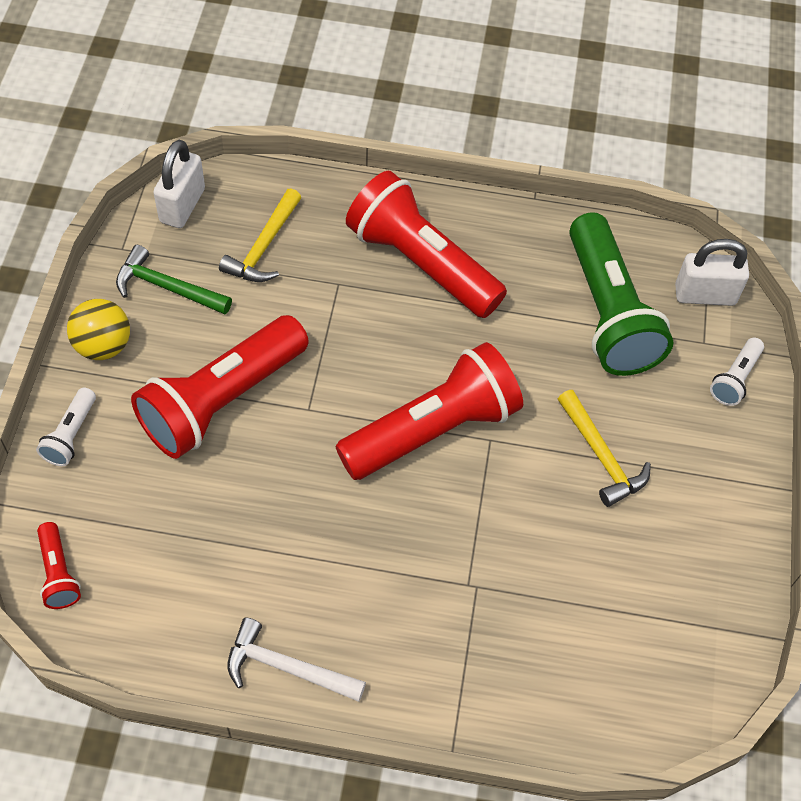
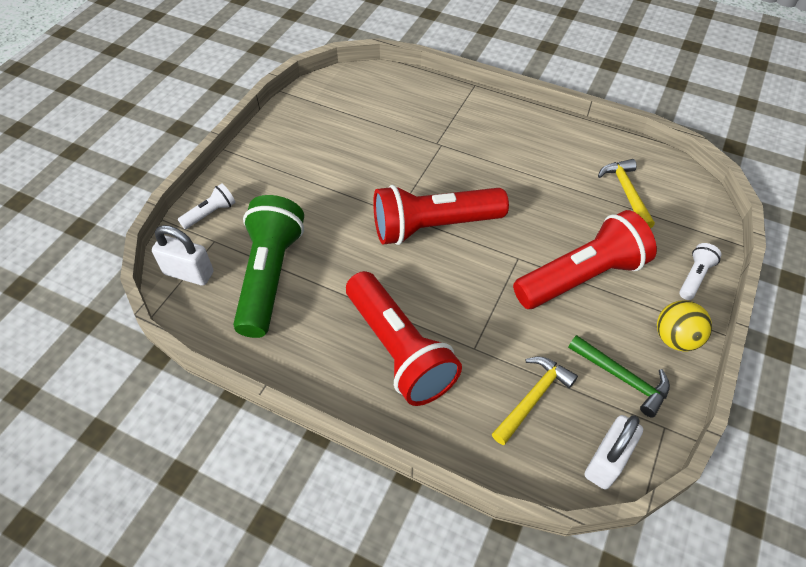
camera: 160 degrees left, 5 degrees down
(58, 573) = (693, 198): red flashlight -> none
(287, 668) = (555, 130): white hammer -> none
(601, 455) = (328, 189): yellow hammer -> yellow hammer (626, 193)

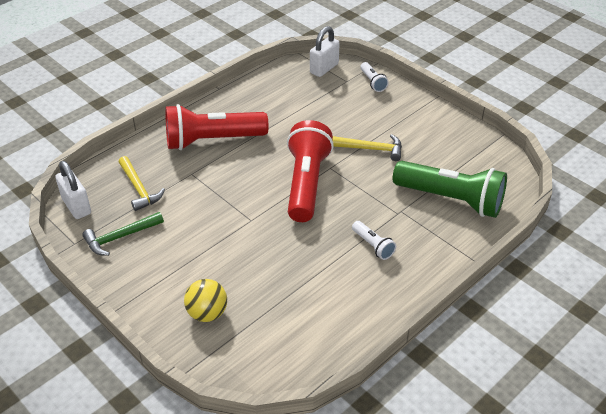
camera: 110 degrees right, 10 degrees down
(270, 276) = (303, 99): green flashlight -> green flashlight (451, 200)
(581, 277) = (212, 250): red flashlight -> none
(626, 193) = (281, 319): yellow hammer -> yellow hammer (371, 149)
(675, 338) = (127, 281): yellow ball -> yellow ball (207, 313)
(694, 277) = (169, 322): white flashlight -> white flashlight (373, 246)

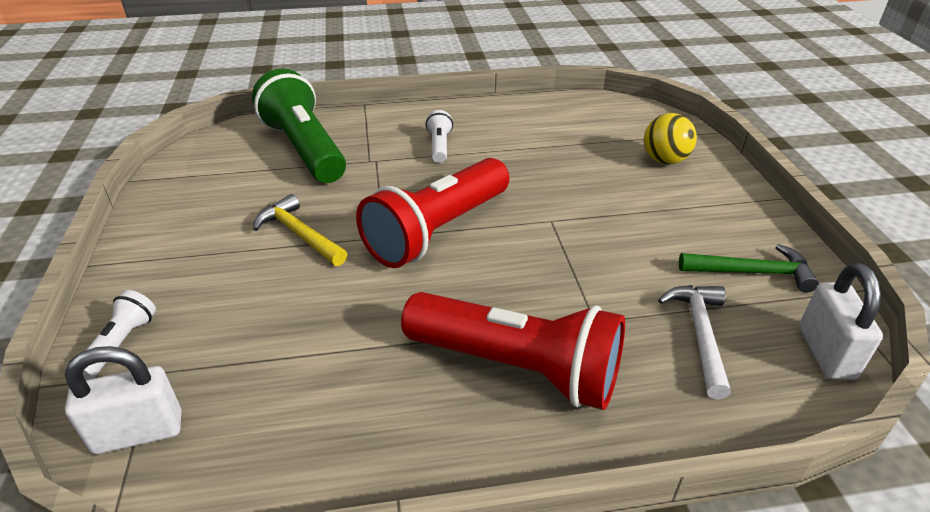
camera: 145 degrees left, 5 degrees down
(139, 188) = (700, 335): yellow hammer -> white hammer

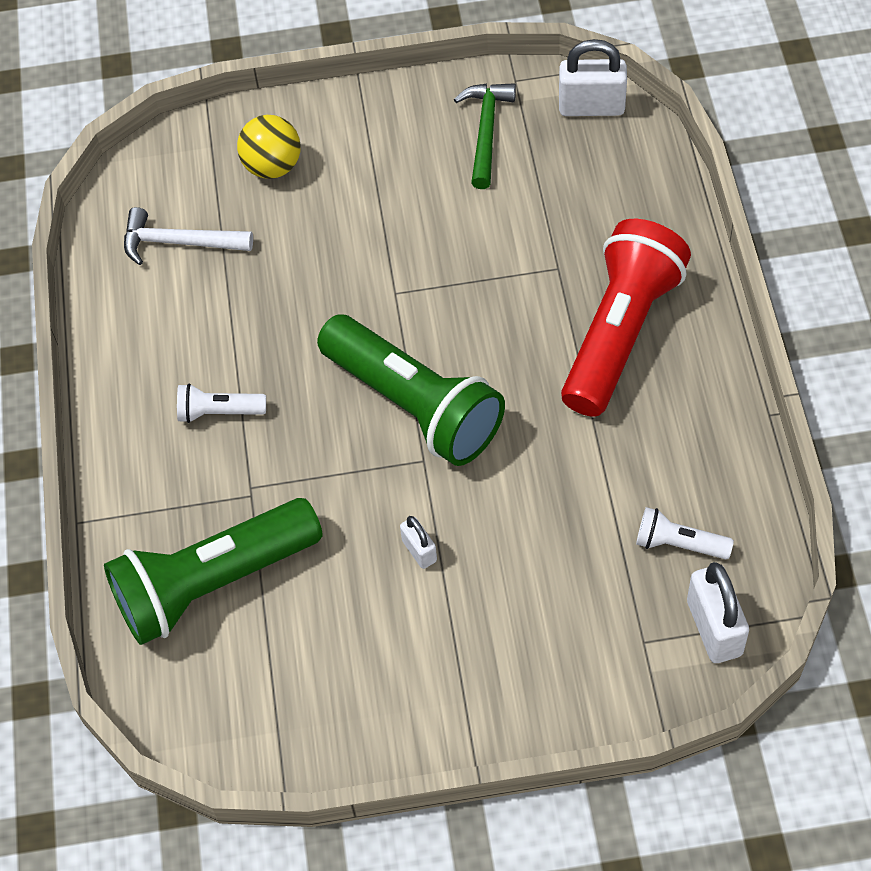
camera: 85 degrees left, 20 degrees up
(121, 343) = (606, 686): white flashlight -> white flashlight (678, 544)
(299, 235) = (419, 550): yellow hammer -> white padlock
(437, 231) = (414, 405): red flashlight -> green flashlight
(700, 335) = (574, 190): white hammer -> white hammer (180, 242)

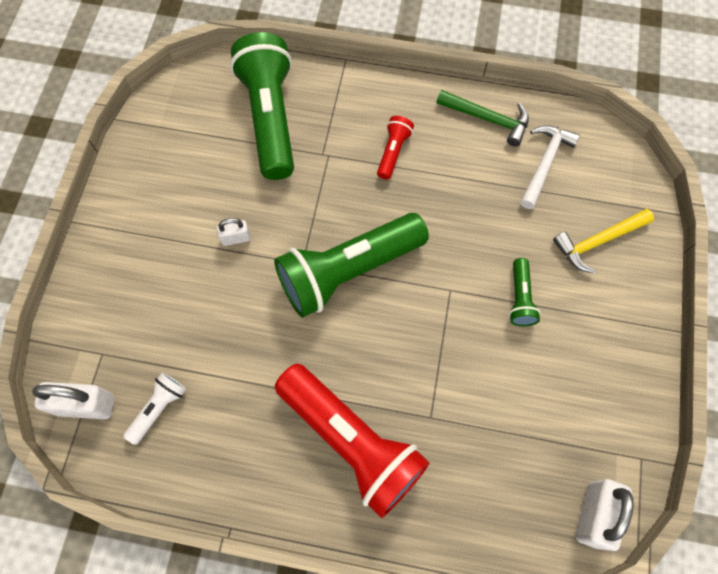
camera: 105 degrees right, 10 degrees up
(219, 412) = (393, 152): white flashlight -> red flashlight
(272, 166) = (598, 241): yellow ball -> yellow hammer
(377, 223) = (520, 298): none -> green flashlight
(486, 132) = (589, 412): green hammer -> green hammer (487, 119)

